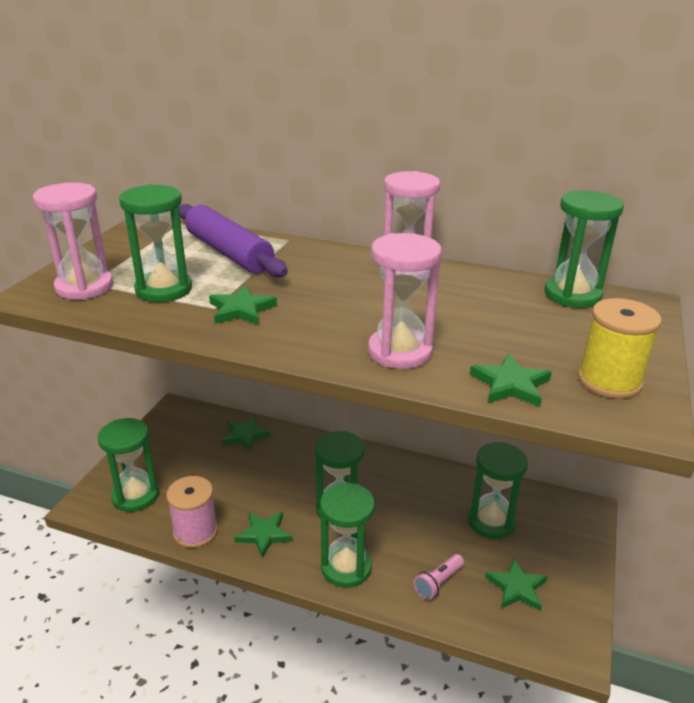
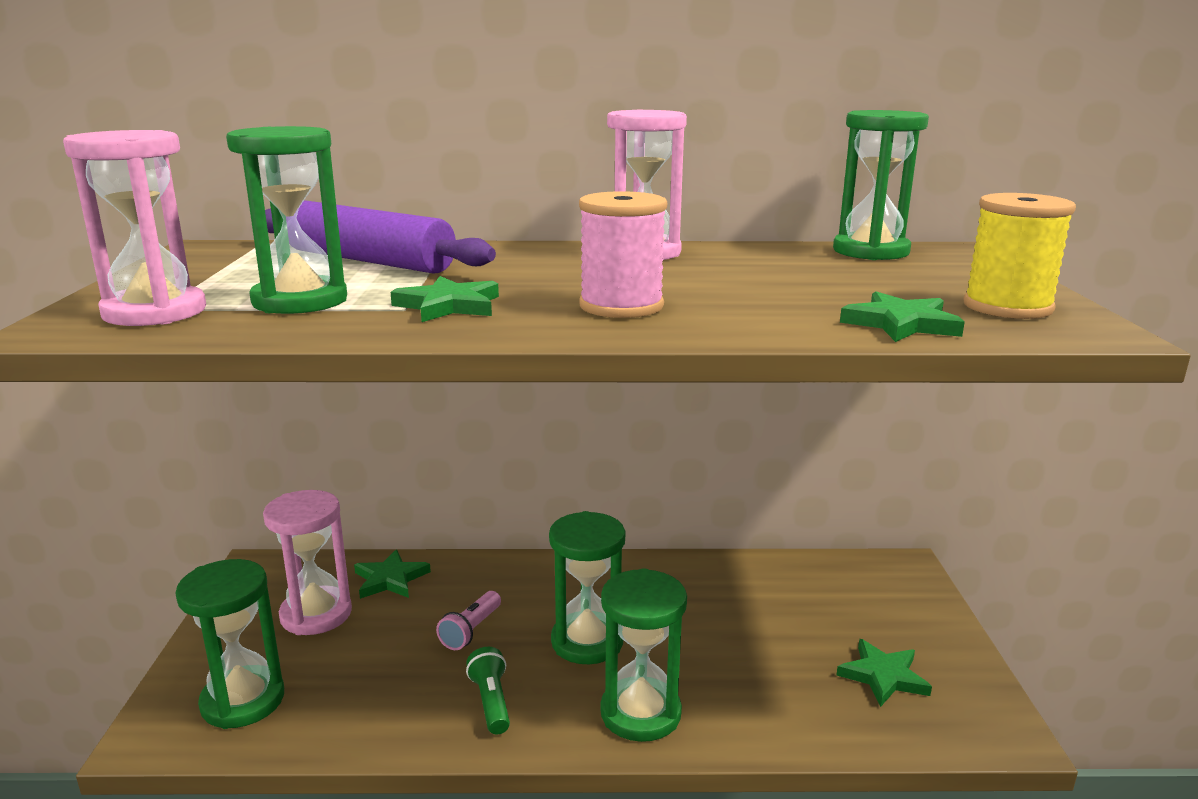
camera: 20 degrees left, 10 degrees down
(195, 531) = (375, 726): pink spool -> pink spool (621, 306)
(264, 534) = (491, 702): green star -> green flashlight
(399, 352) = (724, 315): pink hourglass -> pink hourglass (316, 614)
(438, 583) = (780, 698): pink flashlight -> pink flashlight (471, 630)
(491, 522) = (801, 607): green hourglass -> none

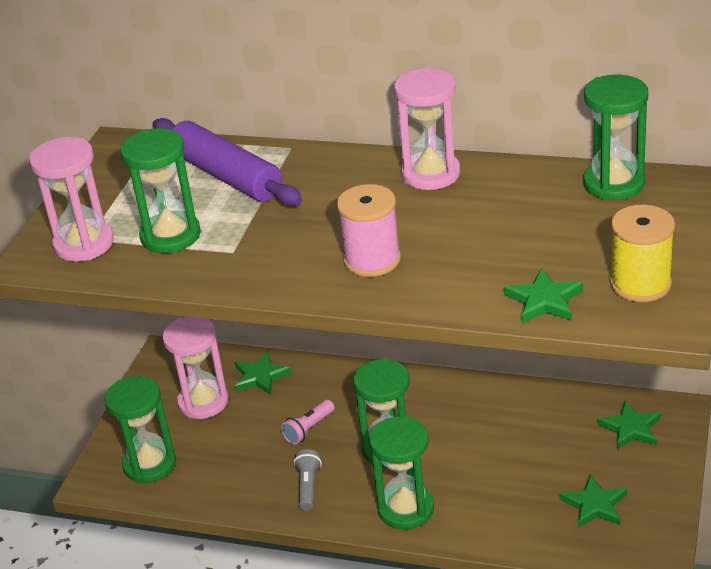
camera: 20 degrees right, 15 degrees up
(449, 306) = (261, 250): green star -> green star (631, 428)
(491, 702) = (308, 487): green flashlight -> grey flashlight

